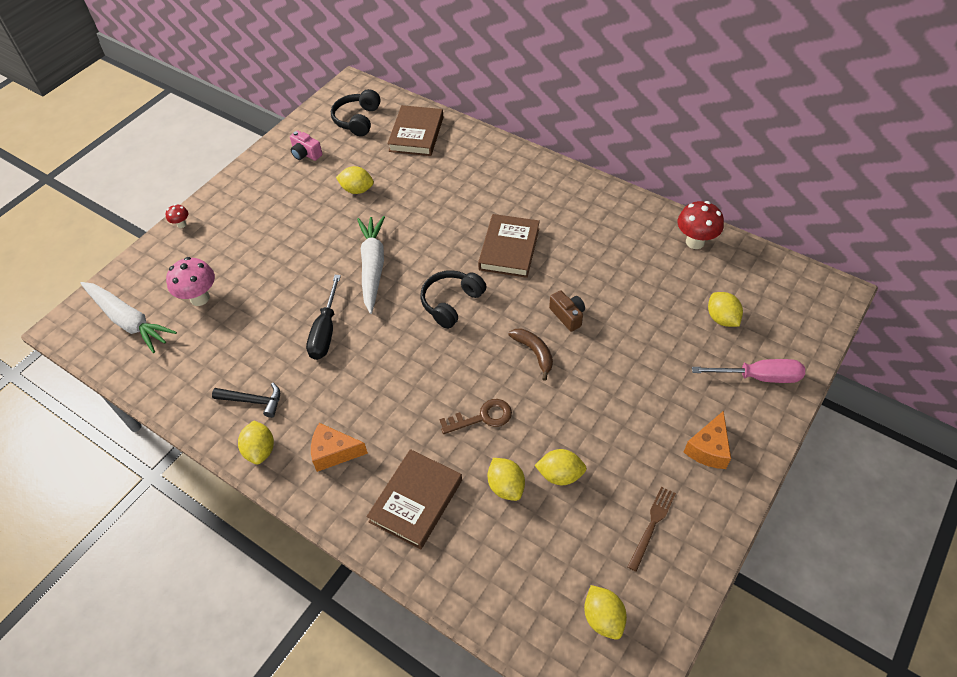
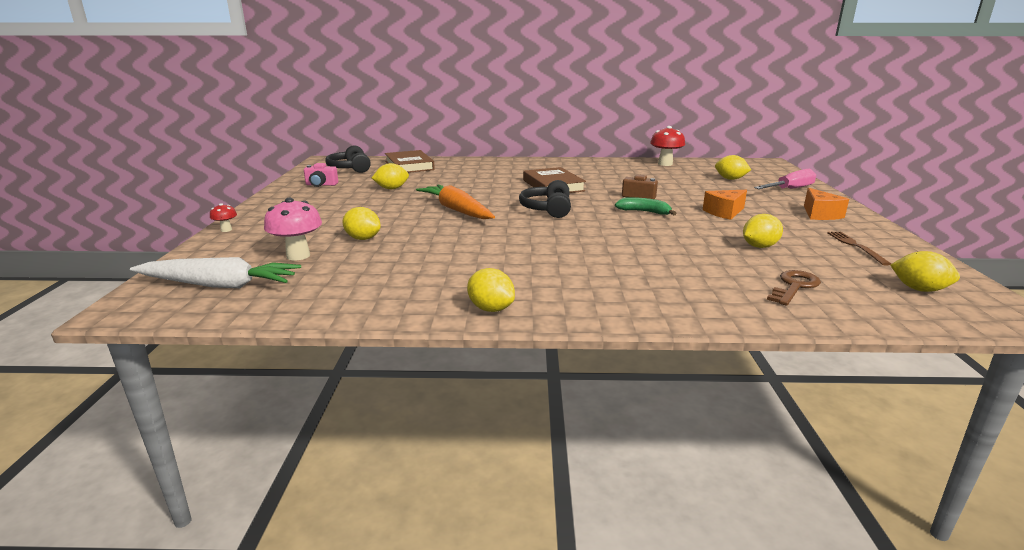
camera: 35 degrees left, 30 degrees down
(253, 401) = (440, 287): black hammer -> none
(325, 331) = (459, 241): black screwdriver -> none
(334, 452) = (568, 288): orange cheese -> orange cheese (724, 212)
(373, 267) = (457, 210): white carrot -> orange carrot
(416, 501) = (683, 288): brown book -> none
(482, 417) = (659, 241): brown key -> brown key (794, 286)
(506, 486) = (735, 261): yellow lemon -> yellow lemon (363, 238)
(534, 353) = (644, 212): brown banana -> green banana

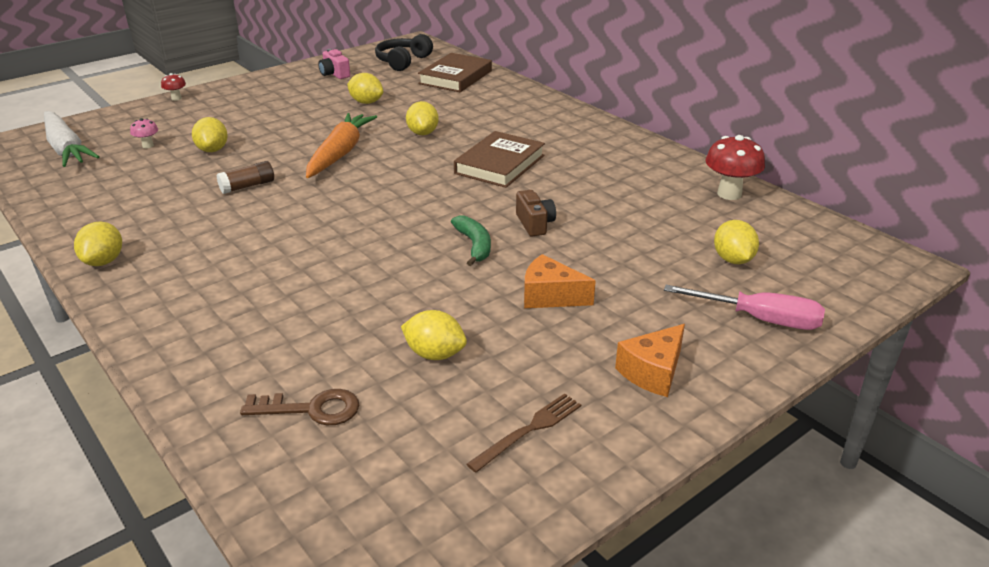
camera: 50 degrees right, 10 degrees up
(298, 256) = (148, 146): pink mushroom -> pink mushroom, size x0.51
(452, 242) = (247, 186): none -> brown glue stick
(547, 209) = (405, 192): black headphones -> none
(919, 289) = (397, 512): yellow lemon -> yellow lemon (423, 133)

